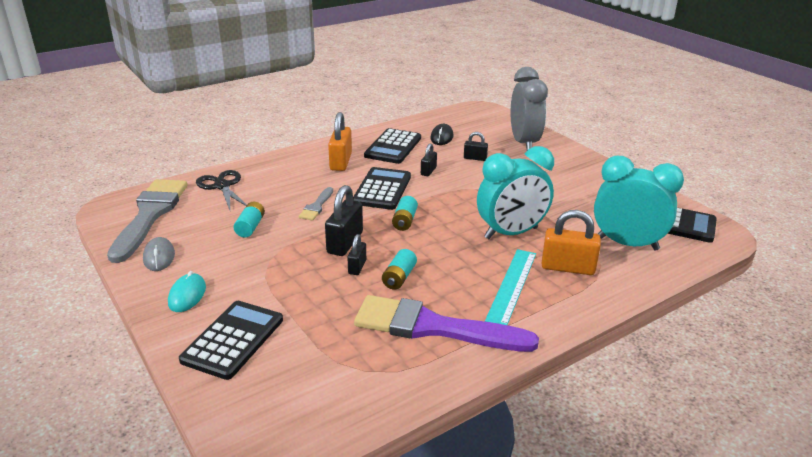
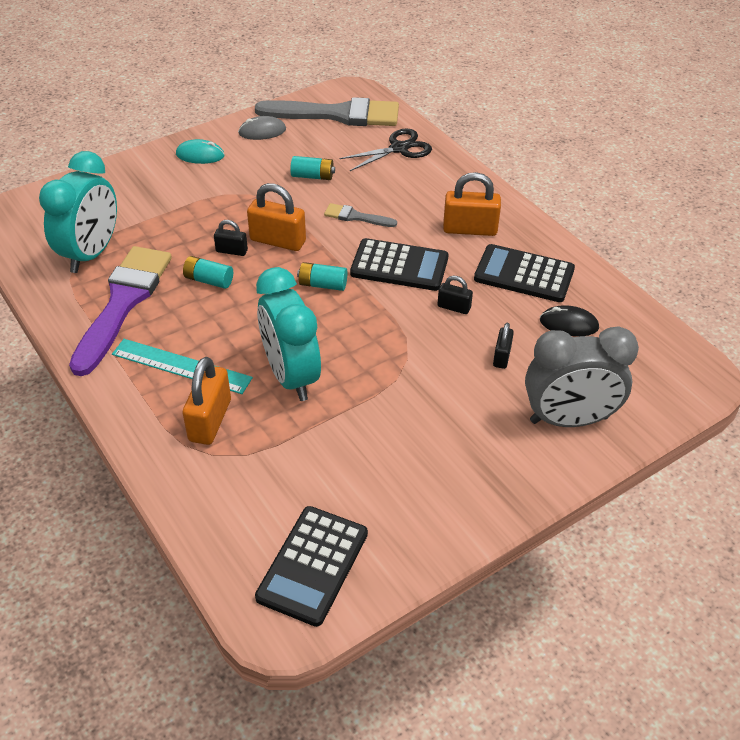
camera: 90 degrees right, 15 degrees up
(233, 340) = (133, 186): black calculator -> none
(345, 243) = (278, 241): black padlock -> orange padlock
(627, 244) = (258, 493): turquoise clock -> turquoise clock (91, 254)

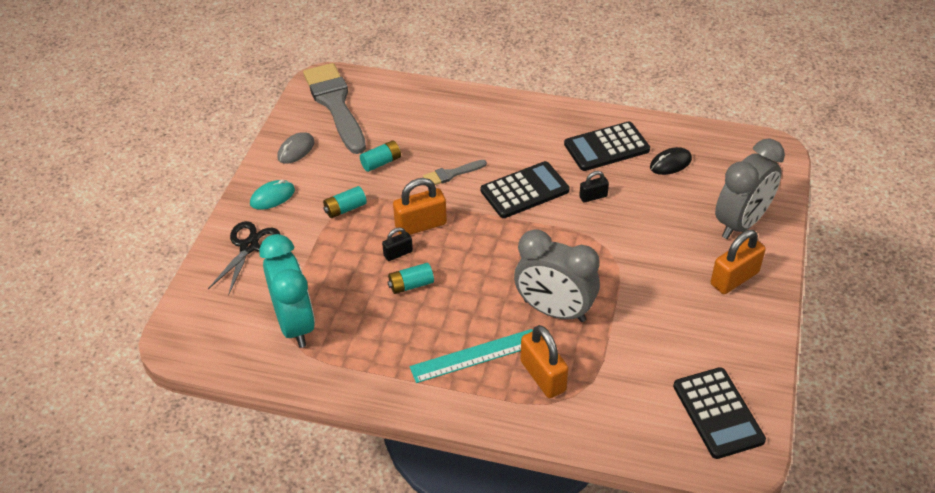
camera: 40 degrees left, 0 degrees up
(123, 303) = (372, 342): purple brush -> none
(291, 376) = (554, 311): turquoise clock -> grey clock
(322, 284) = (492, 236): turquoise battery -> turquoise battery (345, 209)
(336, 114) = (335, 104): grey brush -> grey brush turned 75 degrees counterclockwise
(399, 148) = (415, 105): black scissors -> black scissors (249, 247)
(470, 229) = (536, 137): orange padlock -> orange padlock (734, 278)
(502, 356) = (659, 210): black padlock -> none

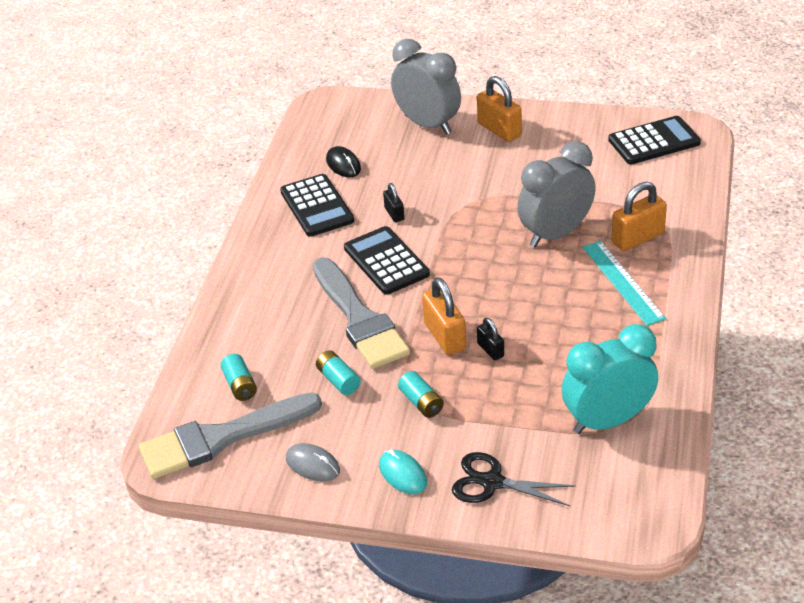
camera: 90 degrees left, 5 degrees down
(411, 285) = (536, 335): turquoise battery -> turquoise battery (240, 385)
(451, 174) = (359, 319): grey brush -> grey brush, size x2.20
(554, 311) = (556, 234): grey clock -> grey clock turned 150 degrees counterclockwise

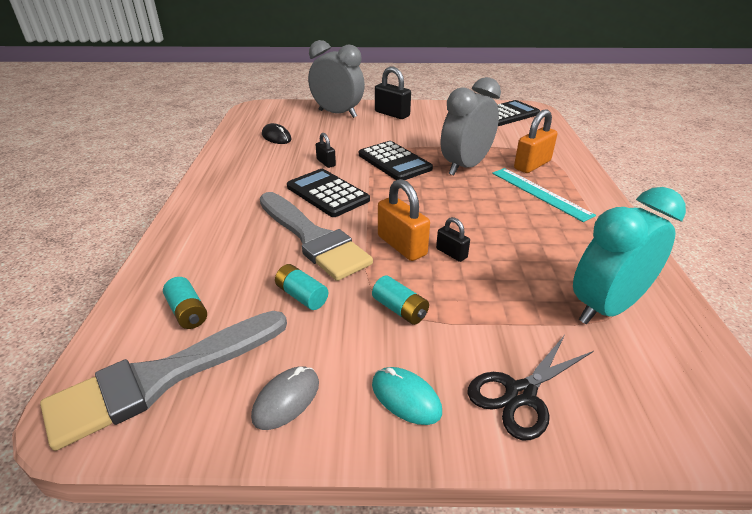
camera: 15 degrees left, 5 degrees down
(313, 465) = (286, 399): grey mouse -> grey mouse turned 75 degrees counterclockwise
(317, 206) = (258, 162): black calculator -> black calculator (394, 162)
(492, 482) = (520, 394): black scissors -> black scissors turned 45 degrees counterclockwise
(499, 130) = (392, 114): orange padlock -> black padlock

